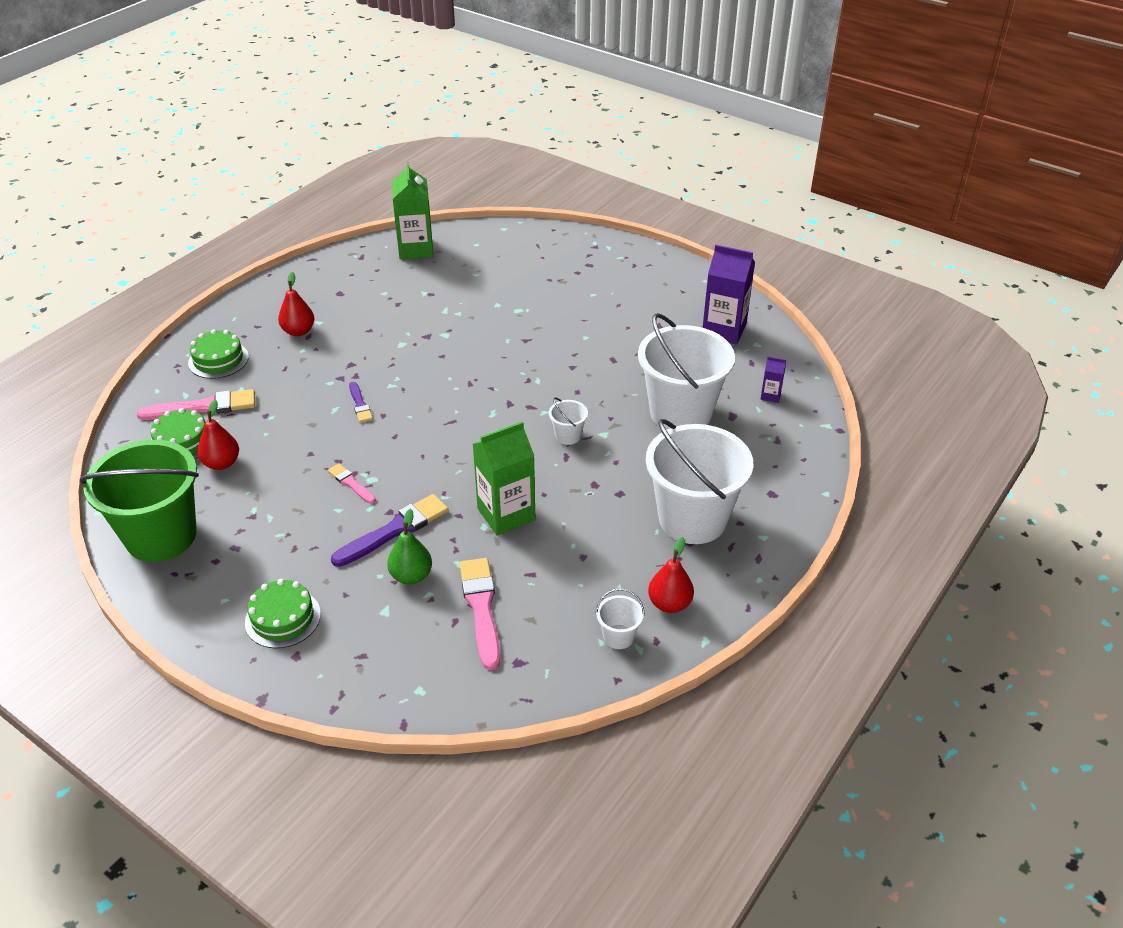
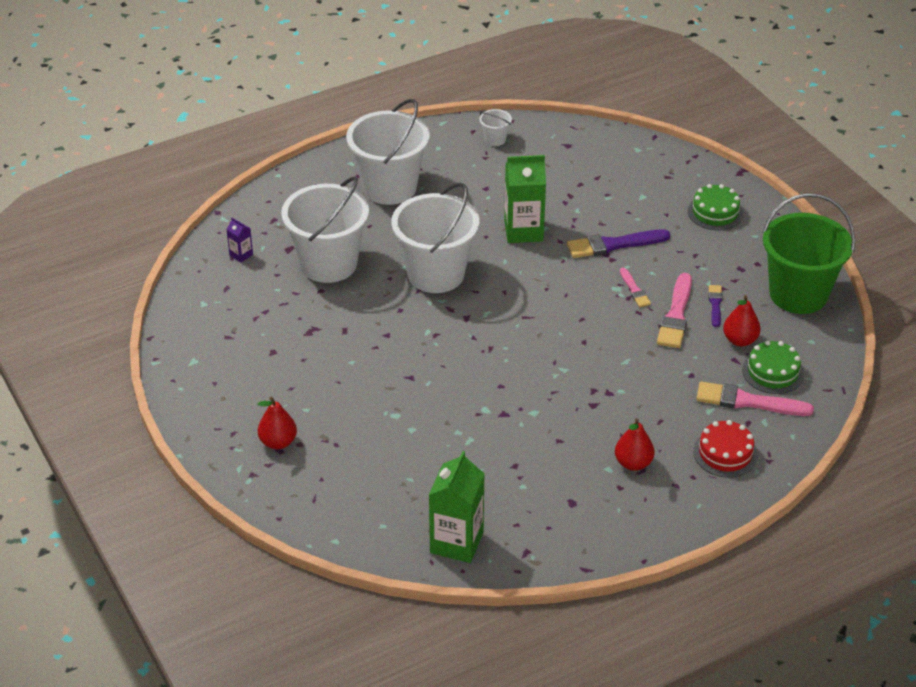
camera: 155 degrees left, 0 degrees up
(218, 360) = (725, 453): green cake -> red cake
(360, 404) = (600, 358): purple brush -> purple brush (715, 304)
(411, 576) = (614, 212): green pear -> none
(481, 608) = (575, 179): pink brush -> pink brush (676, 315)
(568, 436) = (436, 274): white bucket -> white bucket, size x2.44
(669, 604) = (448, 146): red pear -> red pear (278, 442)
(724, 330) = (218, 326): purple carton -> none

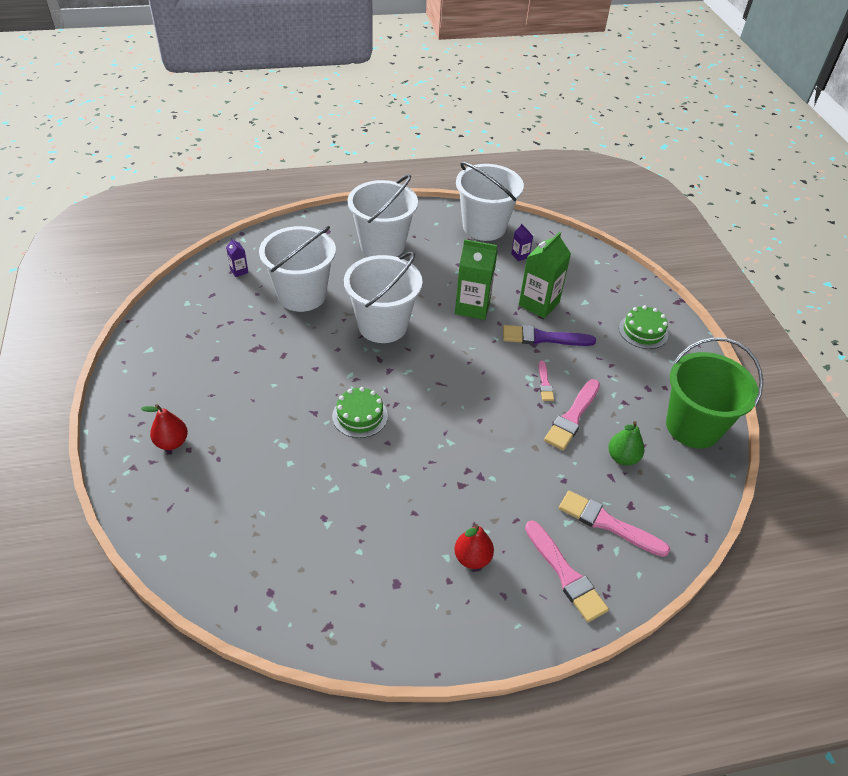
camera: 15 degrees right, 5 degrees up
(456, 542) = (269, 594): green carton -> green carton (539, 304)
(495, 139) = (484, 227): white bucket -> white bucket, size x2.44
(550, 162) = (520, 255): none -> purple carton
(715, 304) = (612, 416): purple brush -> none
(725, 453) = (565, 574): red cake -> pink brush
(740, 340) = (622, 457): red pear -> green pear
(772, 372) = (642, 499): green cake -> green cake (360, 416)

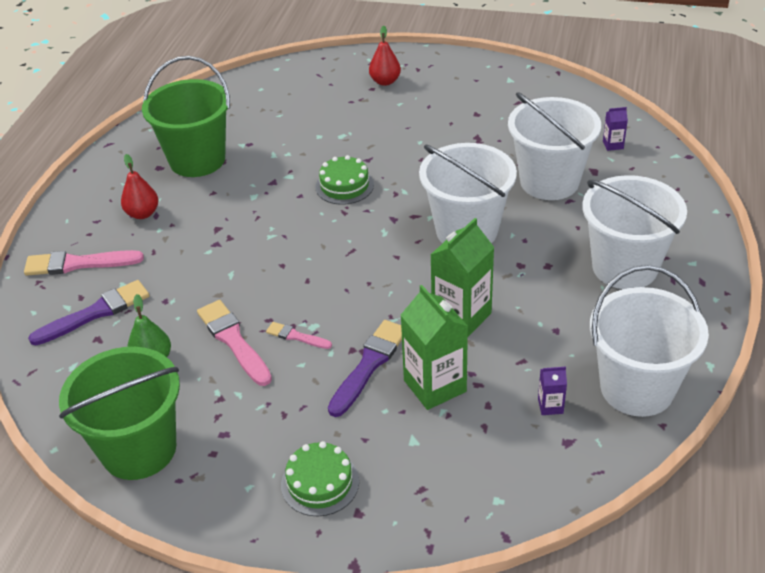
camera: 120 degrees right, 5 degrees down
(369, 553) = (197, 160): none -> green bucket
(608, 523) = (95, 313): pink brush -> purple brush

